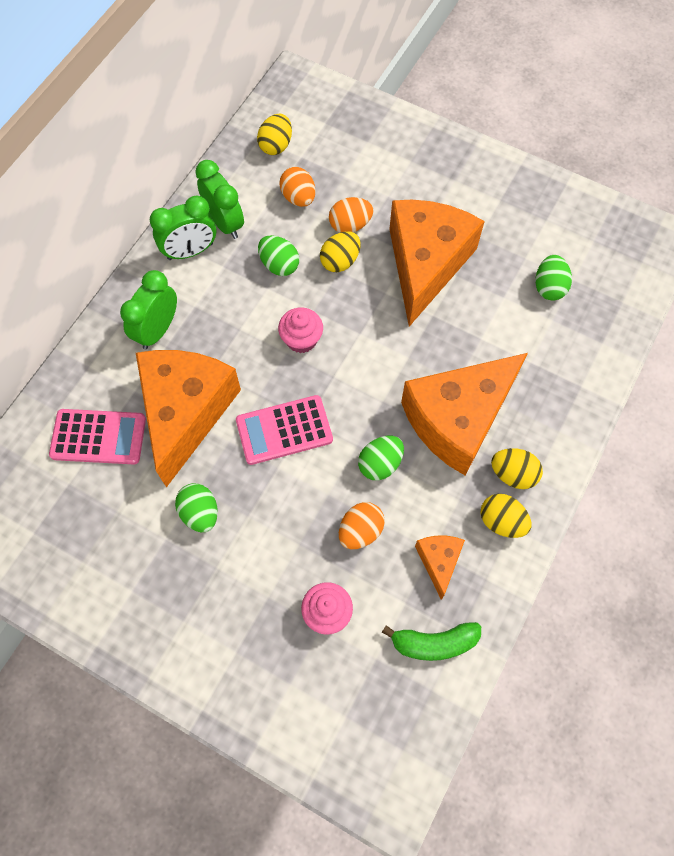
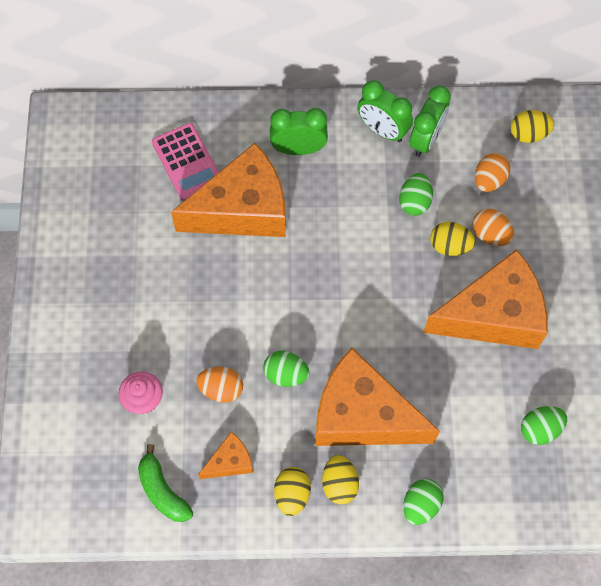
camera: 60 degrees right, 0 degrees up
(200, 513) = (169, 266): green egg -> green egg (420, 505)
(284, 430) = (271, 287): pink calculator -> none
(301, 339) = (357, 256): pink cupcake -> none

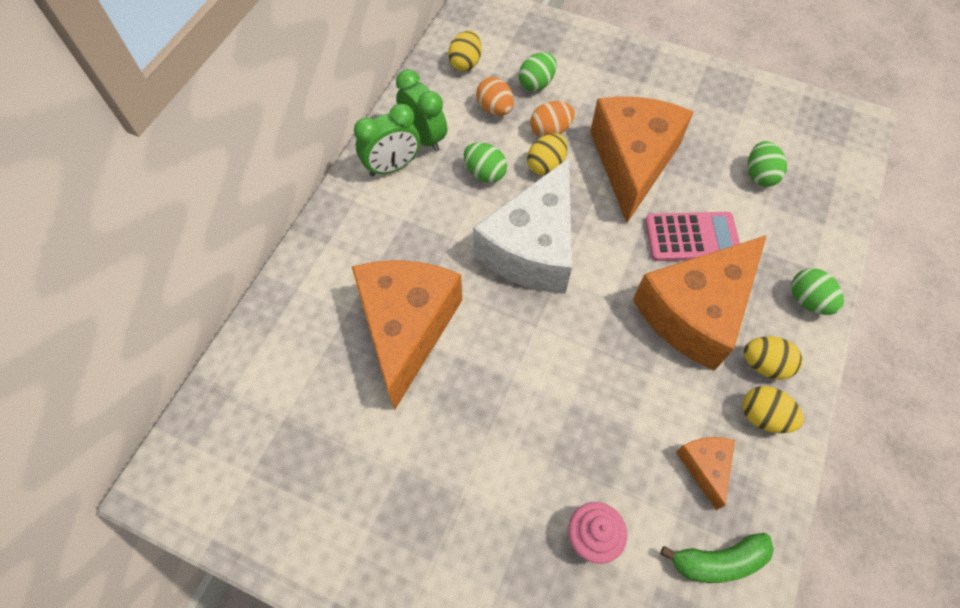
camera: 65 degrees left, 5 degrees down
(187, 162) = (314, 362): pink calculator -> pink calculator (692, 237)
(221, 389) = (613, 440): orange egg -> none
(286, 374) = (622, 365): green egg -> green egg (536, 84)
(298, 149) = (367, 246): green clock -> none
(360, 268) = (532, 247): none -> white cheese

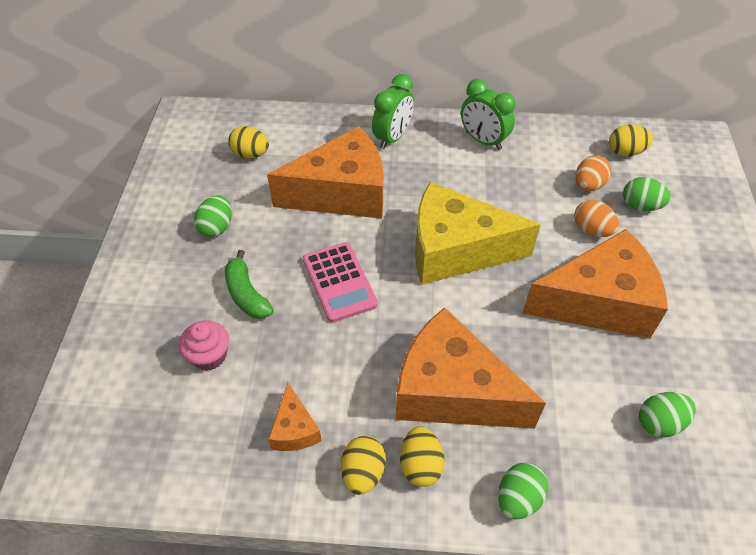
camera: 70 degrees right, 10 degrees down
(424, 137) = (525, 150): green clock -> green clock (392, 137)
(485, 173) = (513, 198): green egg -> green egg (217, 227)
(532, 247) = (456, 250): white cheese -> yellow cheese
(546, 165) = (550, 237): yellow egg -> yellow egg (250, 154)
(692, 237) = (537, 372): pink calculator -> pink calculator (339, 282)
(705, 467) = (294, 429): orange cheese -> orange cheese turned 105 degrees clockwise
(718, 561) = (211, 455): green banana -> green banana (246, 294)

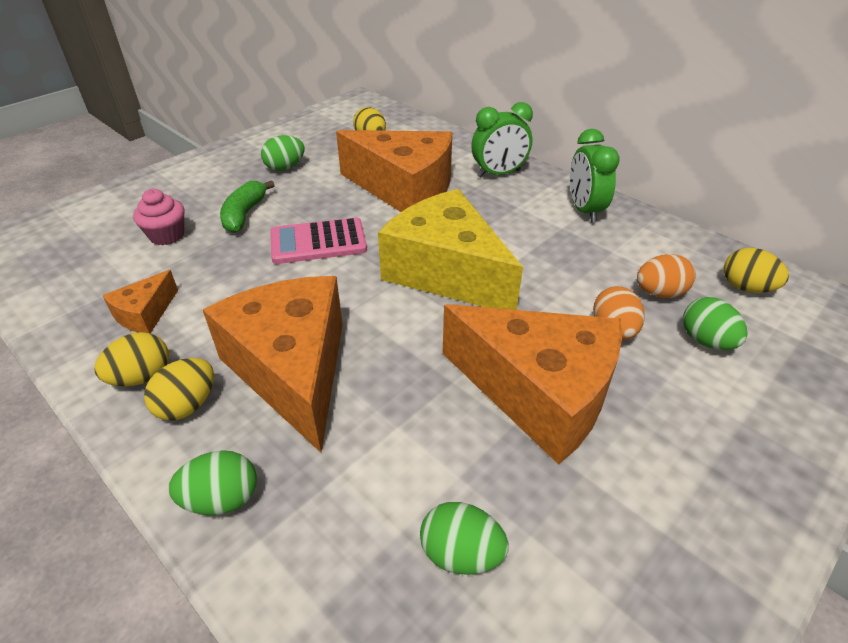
camera: 40 degrees right, 10 degrees down
(339, 282) = (318, 242): pink calculator -> pink calculator turned 60 degrees clockwise

